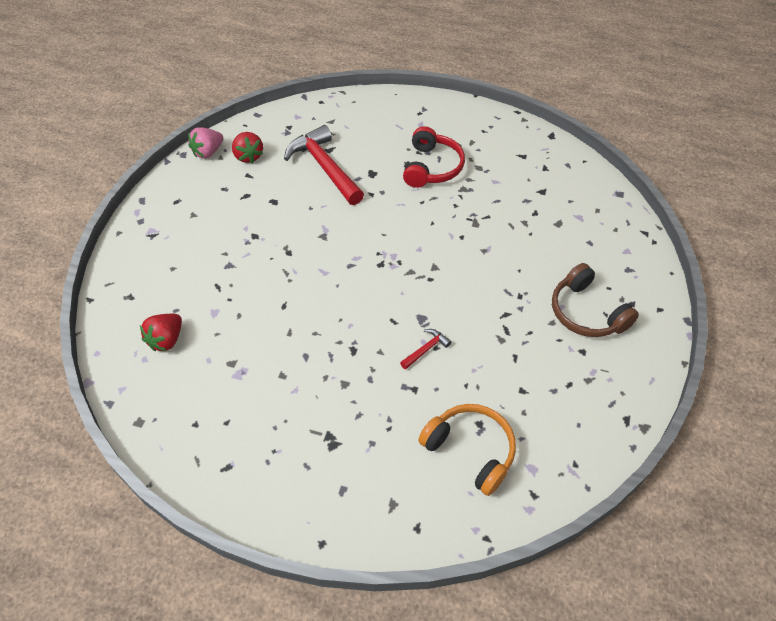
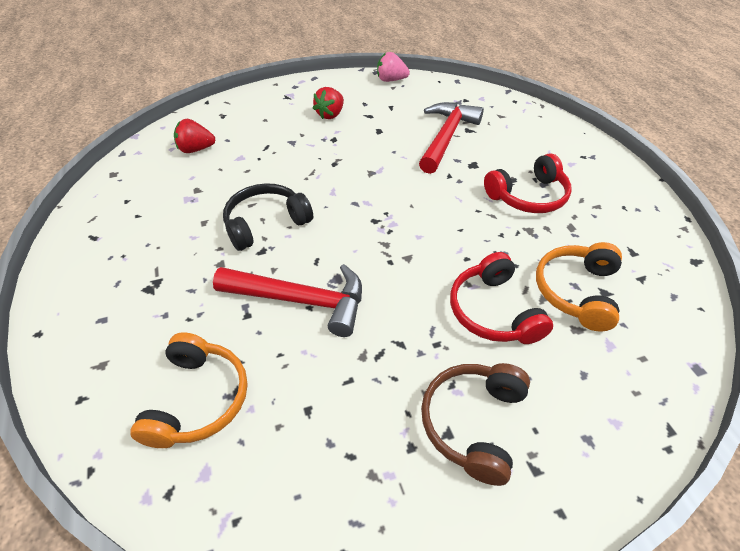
camera: 55 degrees right, 5 degrees down
(248, 156) = (410, 98): red strawberry -> red strawberry (330, 115)
(323, 333) = (266, 223): none -> black headphones
(426, 349) = (301, 300): red hammer -> red hammer, size x2.32
(516, 252) = (493, 311): none -> red headphones
(532, 203) = (577, 291): none -> orange headphones

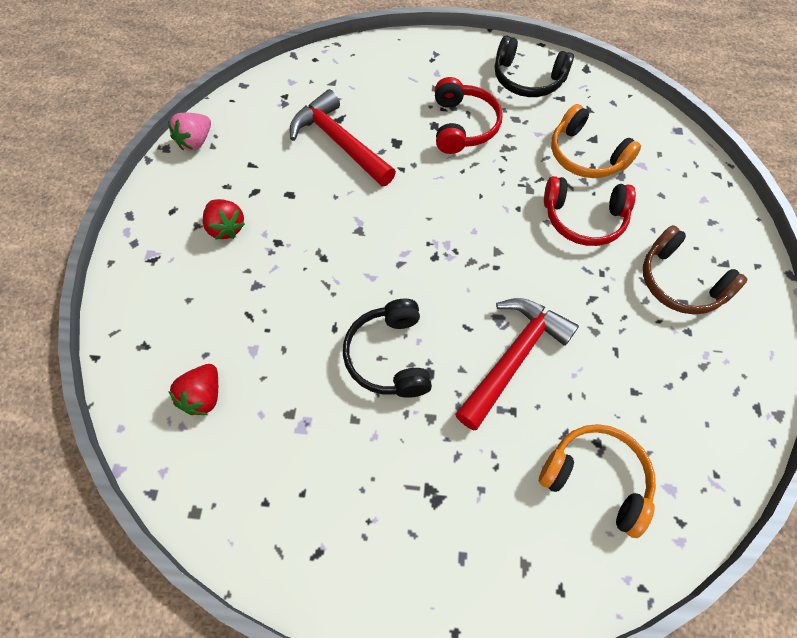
camera: 65 degrees left, 15 degrees up
(630, 221) = (527, 79): none -> black headphones

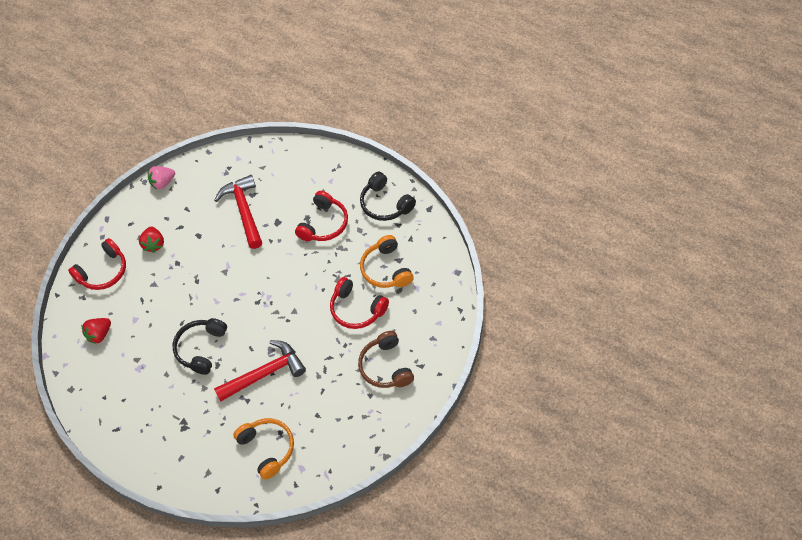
camera: 30 degrees right, 5 degrees down
(161, 294) = (103, 271): none -> red headphones

